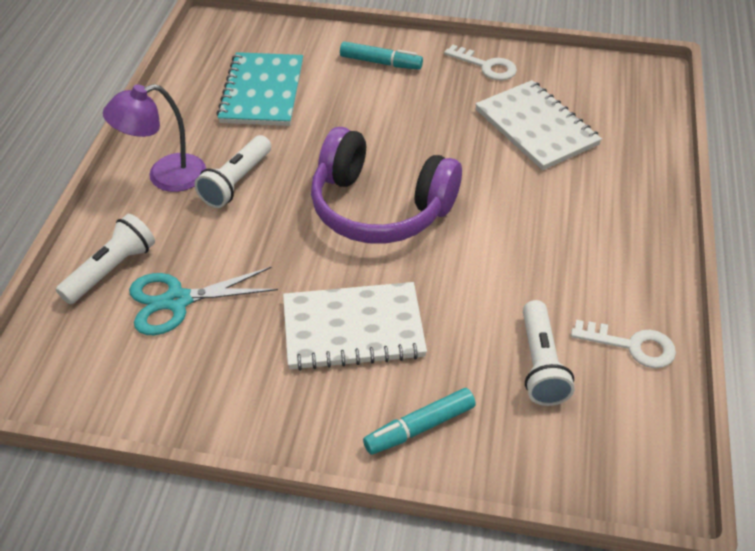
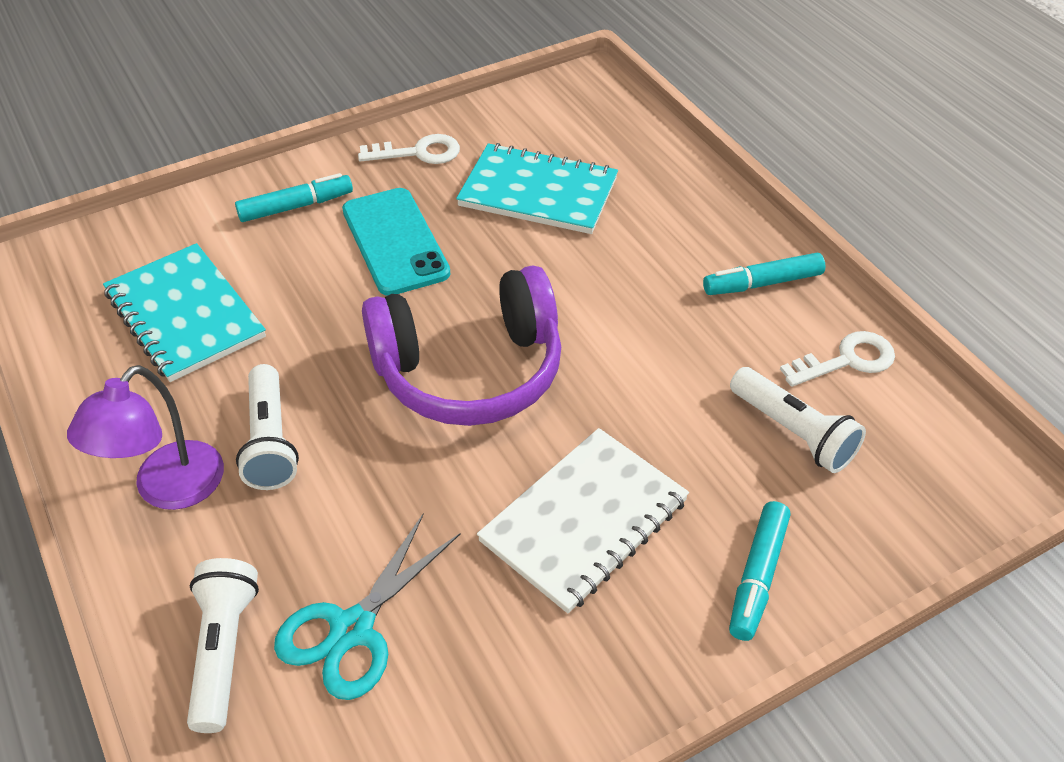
camera: 40 degrees left, 0 degrees up
(415, 111) = (395, 242): none -> turquoise phone
(536, 127) = (538, 192): white notebook -> turquoise notebook
(627, 264) = (762, 283): none -> turquoise marker

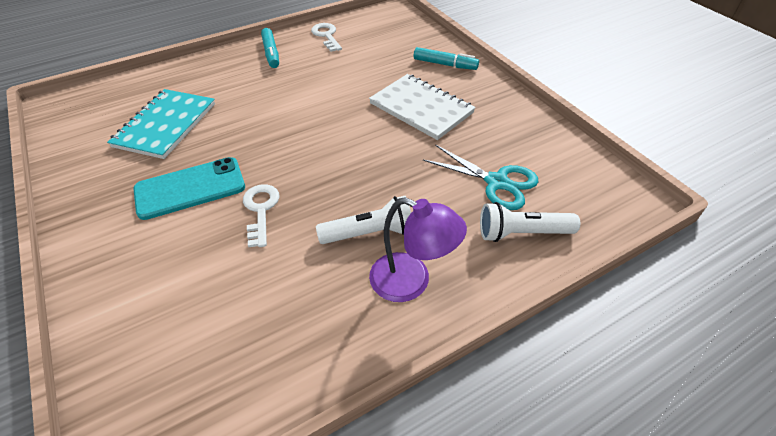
camera: 90 degrees left, 0 degrees up
(185, 315) = (237, 304): turquoise notebook -> none
(296, 206) = (125, 249): turquoise marker -> none
(418, 152) = (91, 183): white key -> white key (261, 210)
(469, 370) = (318, 149): purple headphones -> none
(793, 432) = (368, 51): white flashlight -> none

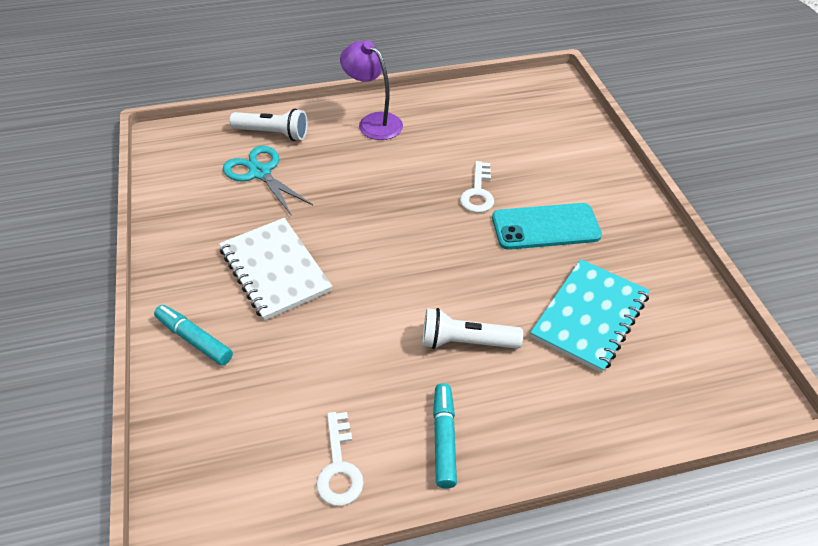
camera: 165 degrees left, 0 degrees up
(369, 233) = (390, 157): white flashlight -> white flashlight (466, 342)

